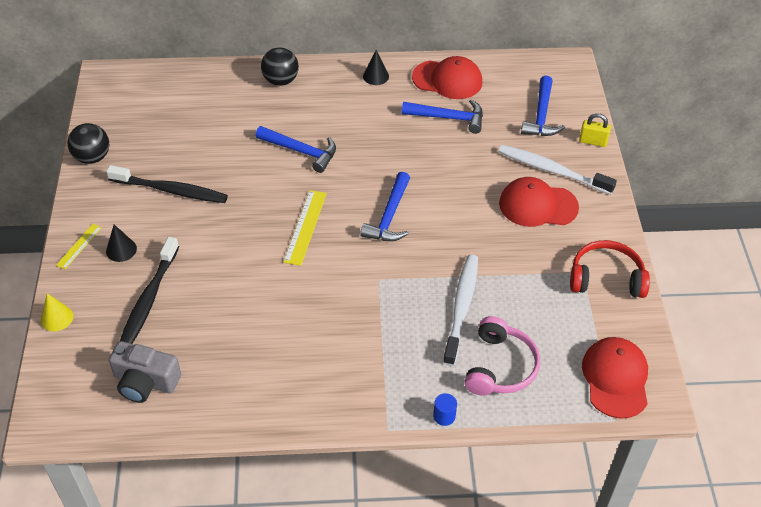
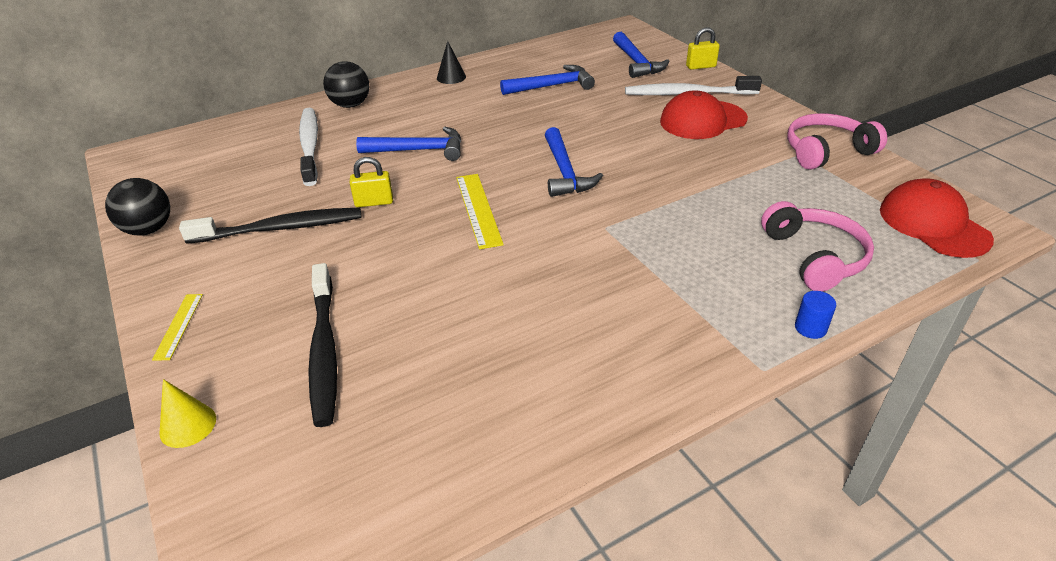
camera: 25 degrees left, 10 degrees down
(121, 250) = (247, 309): black cone -> none
(145, 382) = (386, 453): grey camera -> none
(241, 191) = (374, 202): none -> yellow padlock
(447, 80) = (525, 62): red cap -> none
(461, 307) = (718, 221): white toothbrush -> white toothbrush (310, 146)
(606, 278) = (826, 151): red headphones -> pink headphones

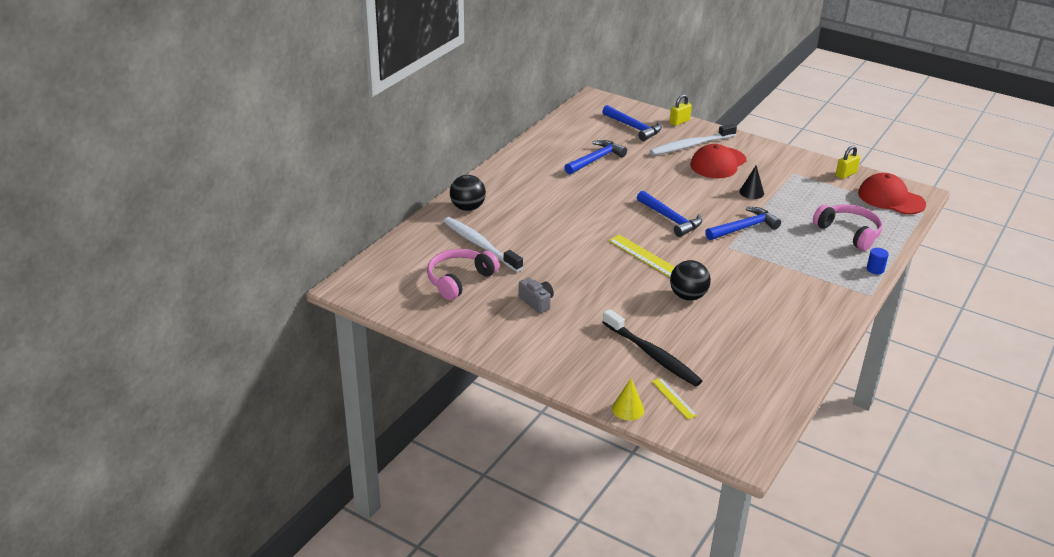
camera: 30 degrees left, 5 degrees down
(148, 229) = (448, 328): black ball -> black ball (688, 296)
(179, 326) = (553, 370): yellow ruler -> yellow ruler (674, 398)
(280, 228) = (536, 302): black toothbrush -> grey camera
(374, 202) = (575, 270): yellow padlock -> yellow padlock (846, 174)
(418, 150) = (560, 229): blue hammer -> blue hammer (744, 228)
(451, 77) = (515, 168): black cone -> black cone (751, 192)
(826, 151) = (805, 167): pink headphones -> pink headphones (459, 280)

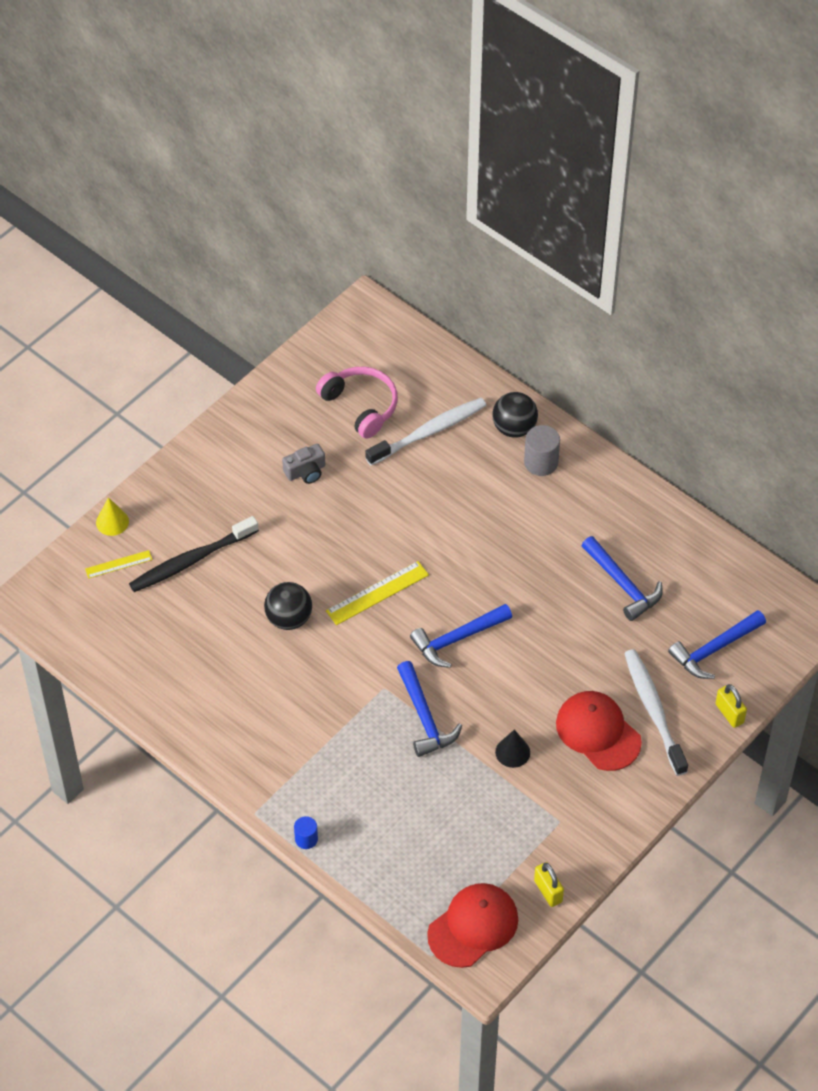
camera: 100 degrees right, 20 degrees up
(498, 195) = (541, 462): none -> grey cylinder
(849, 233) = (394, 839): pink headphones -> none

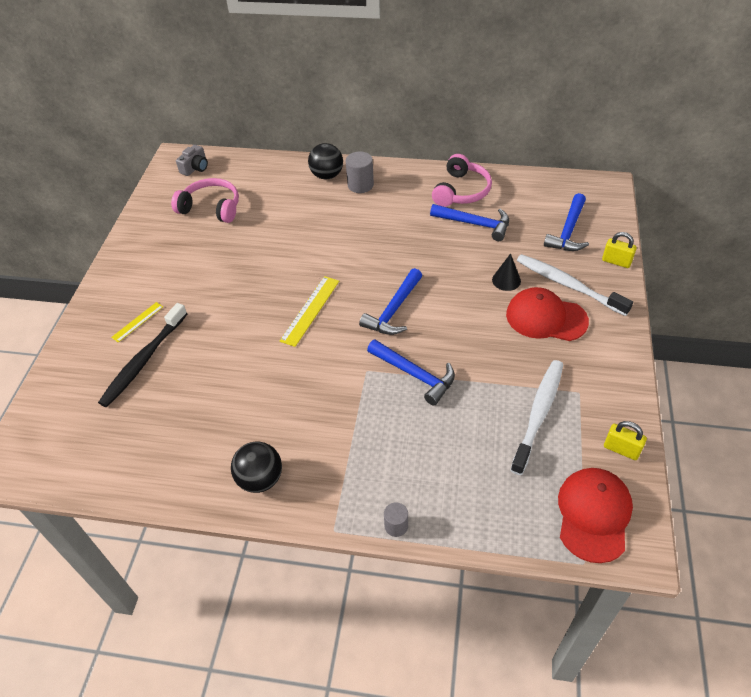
camera: 30 degrees left, 5 degrees down
(112, 522) = (57, 365): yellow cone -> none
(118, 564) = (80, 393): yellow ruler -> yellow ruler (137, 322)
(289, 618) = (254, 361): black ball -> black ball (260, 479)
(306, 471) = (198, 261): grey camera -> grey camera (195, 168)
(306, 839) = (396, 526): blue cylinder -> grey cylinder
(429, 432) = (271, 201): white toothbrush -> white toothbrush (538, 414)
(512, 752) = (500, 363): black cone -> black cone (506, 280)
(645, 533) = (461, 191): none -> pink headphones

